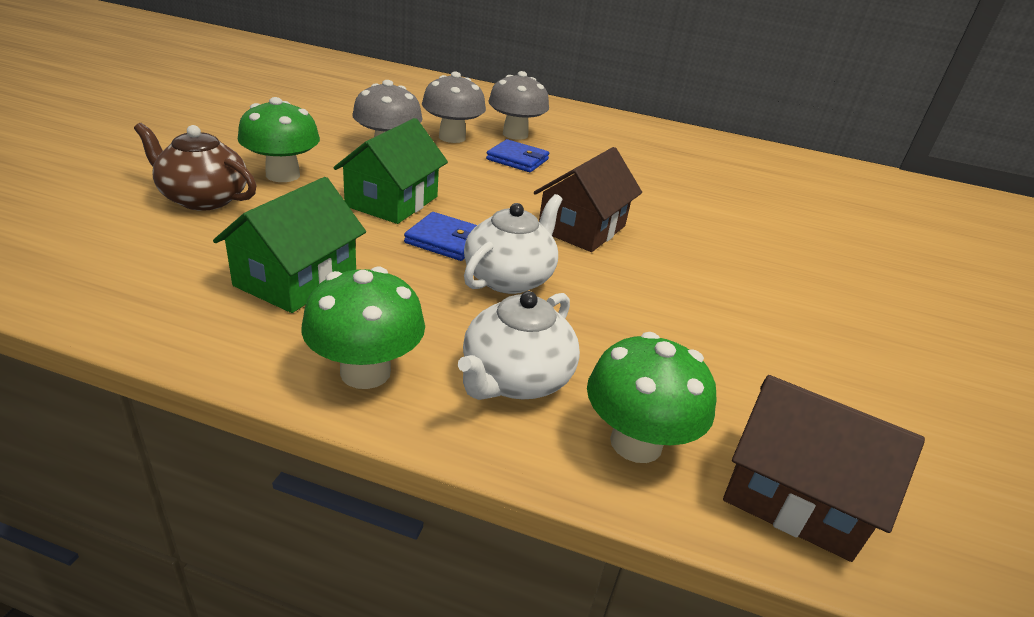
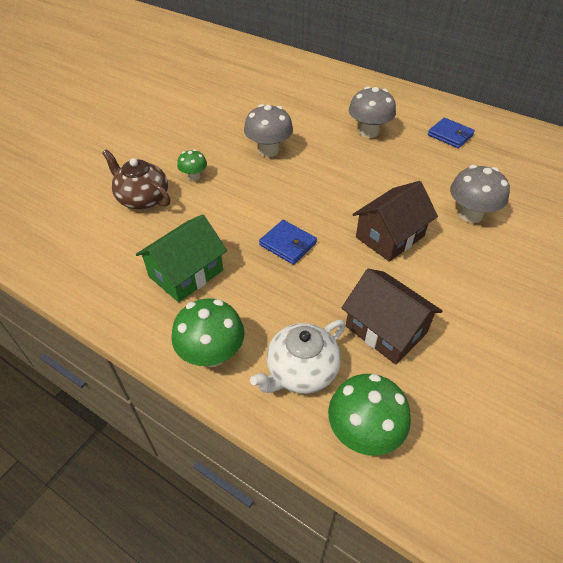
camera: 20 degrees right, 15 degrees up
(283, 175) = (194, 176): green mushroom -> green mushroom, size x0.58
(392, 201) = (260, 204): green house -> none
(452, 137) = (318, 136): grey mushroom -> grey mushroom (470, 215)
(509, 278) = (322, 282): white teapot -> none
(517, 159) = (362, 161): blue wallet -> blue wallet (450, 135)
(794, 495) = (456, 490): brown house -> brown house (386, 329)

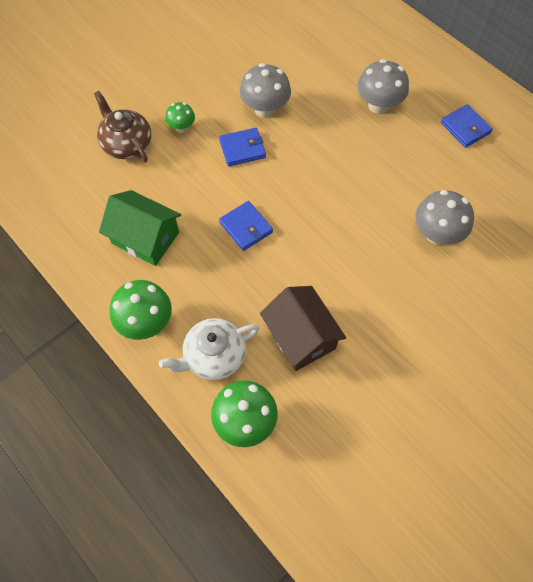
camera: 15 degrees right, 15 degrees up
(186, 273) = (145, 238): green house -> green house turned 60 degrees clockwise
(259, 183) = (242, 149): none -> blue wallet
(390, 236) = (345, 241): brown house -> none

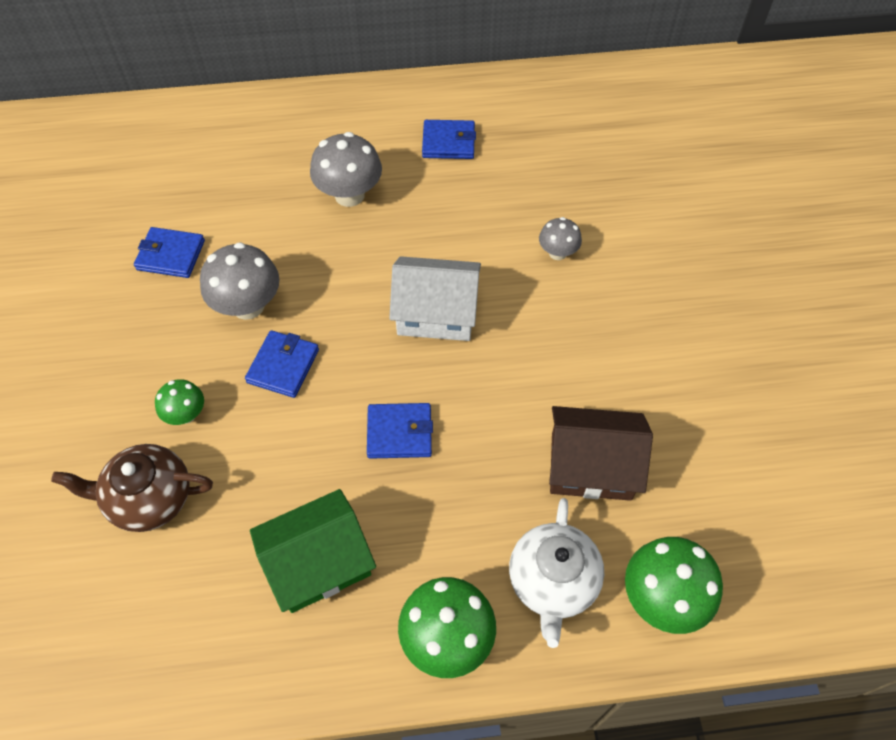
camera: 55 degrees left, 5 degrees down
(266, 56) = (171, 255): none -> blue wallet
(336, 197) = (436, 313): none -> white house
(436, 234) = (557, 253): grey mushroom -> grey mushroom, size x0.58

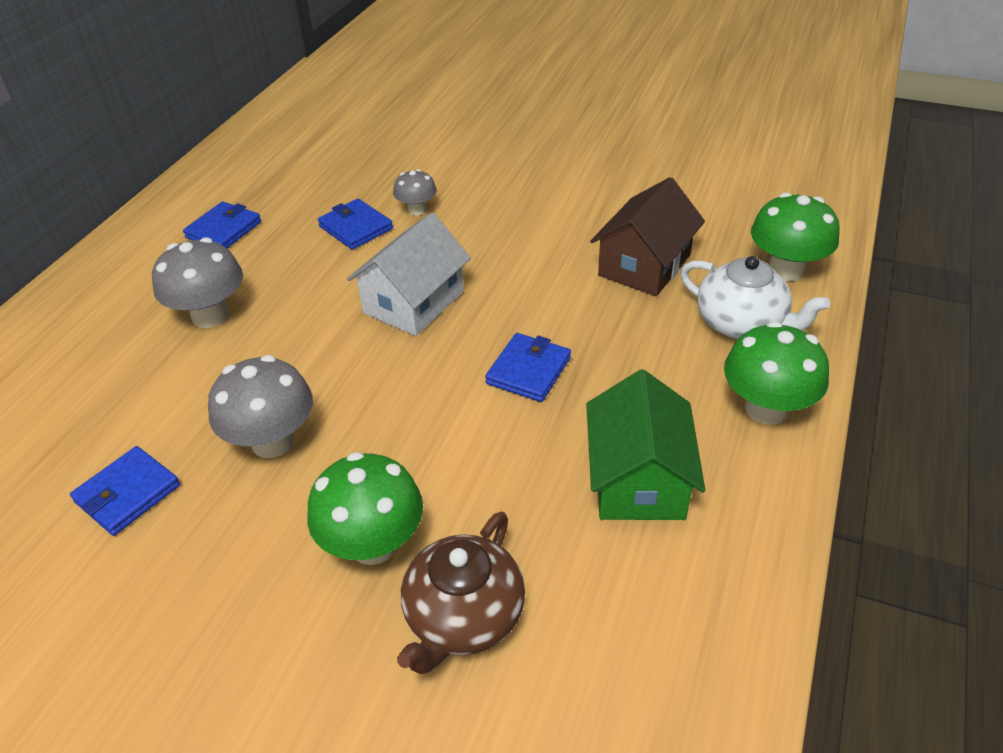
camera: 60 degrees left, 15 degrees down
(186, 414) = (373, 544): green mushroom -> green mushroom, size x1.73
(283, 366) = (379, 435): blue wallet -> blue wallet (355, 227)

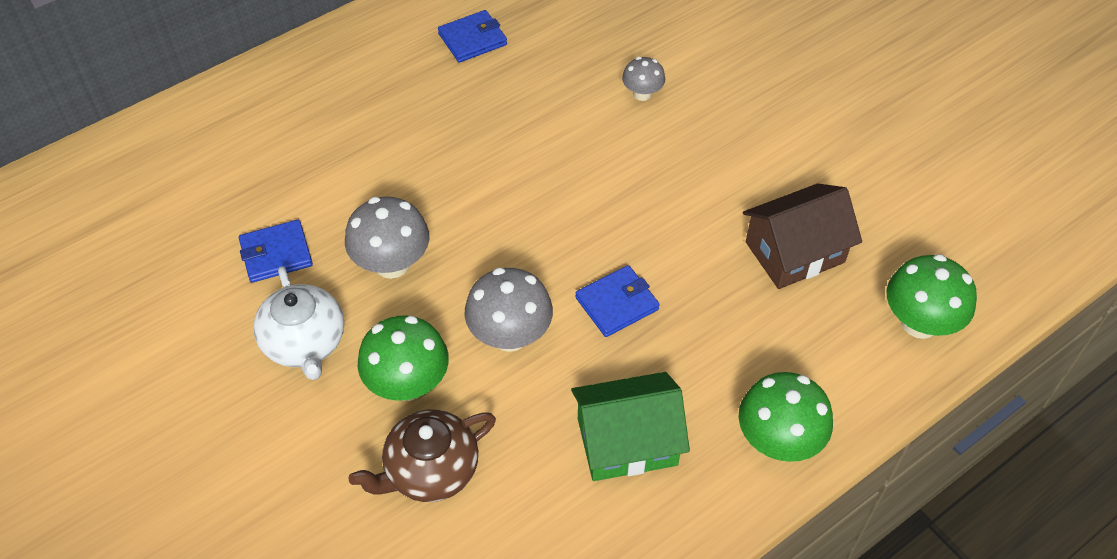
camera: 30 degrees right, 10 degrees up
(210, 315) = (413, 124): grey mushroom -> grey mushroom (510, 335)
(355, 227) = (578, 88): blue wallet -> none
(414, 302) = (574, 191): white house -> none
(638, 479) = (627, 441): green house -> green house turned 45 degrees clockwise
(741, 324) = (829, 355): white teapot -> white teapot (305, 343)

